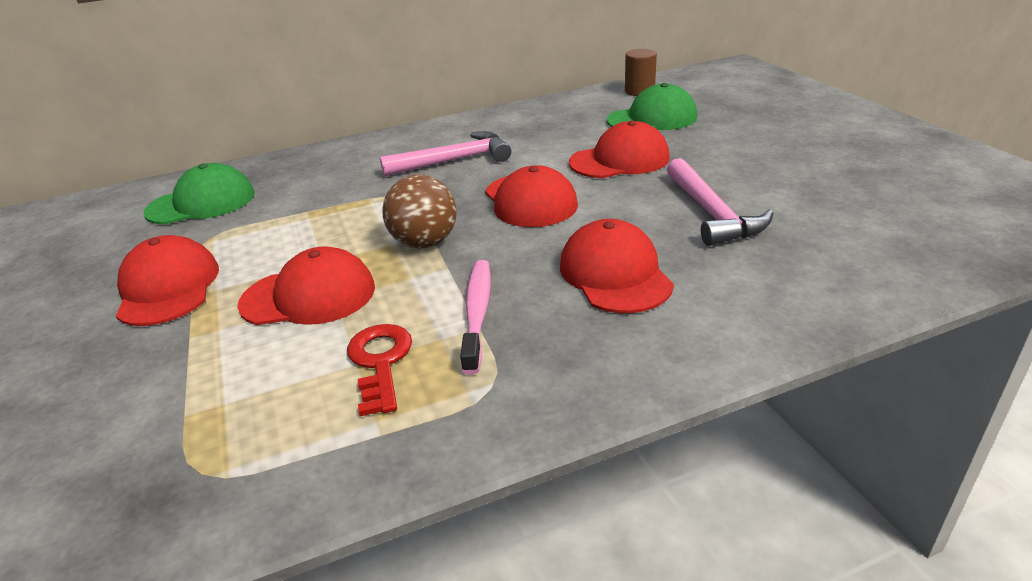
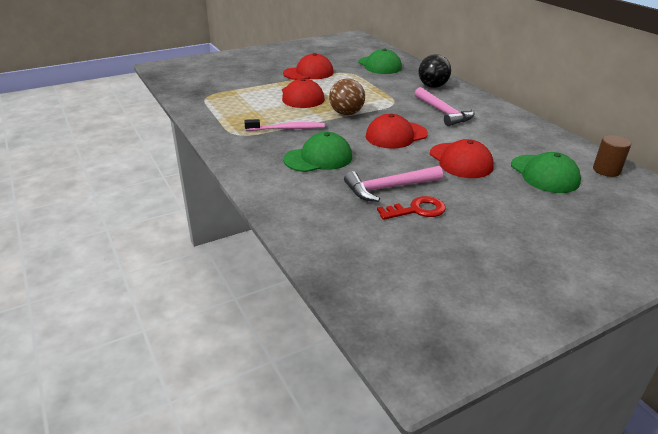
camera: 80 degrees right, 0 degrees up
(343, 162) = (432, 86): none -> black ball
(380, 362) = (256, 114): red key -> red key (417, 210)
(615, 274) = (318, 158): red cap -> green cap

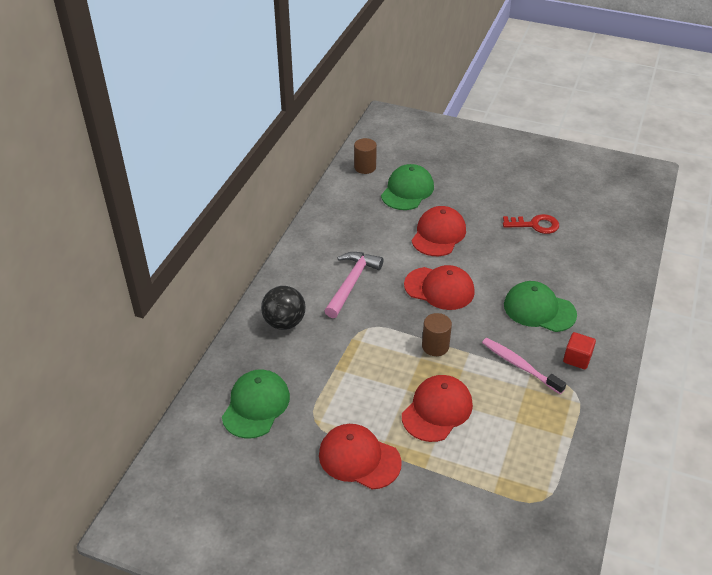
camera: 130 degrees left, 10 degrees up
(257, 148) = (577, 358): none -> red cube
(346, 113) = (435, 346): brown ball -> brown cylinder
(388, 188) = (527, 250): pink hammer -> none
(417, 210) = (535, 225): red key -> red key turned 150 degrees clockwise

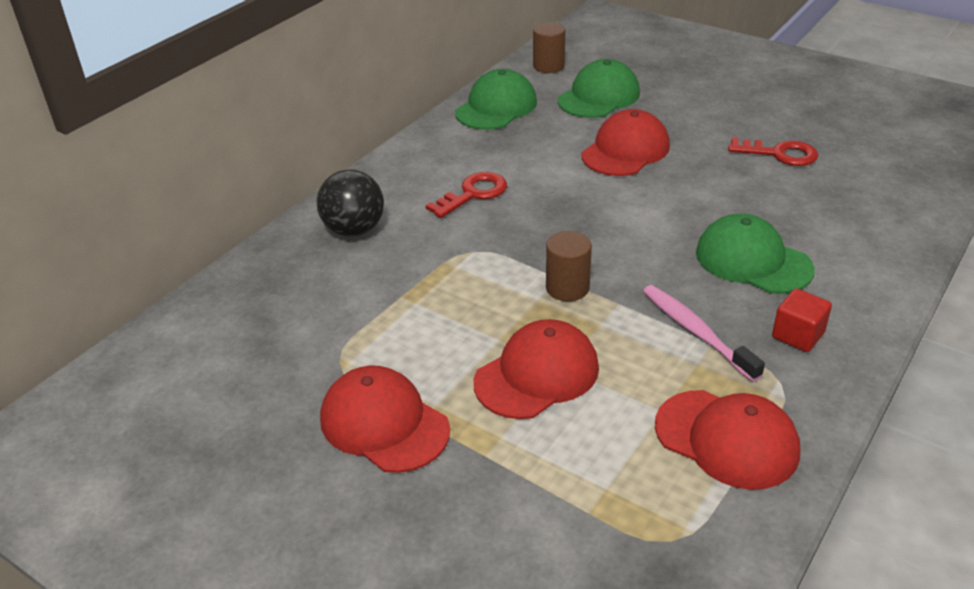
camera: 15 degrees right, 5 degrees down
(256, 405) = (262, 328): green cap -> green cap (496, 107)
(352, 283) = (473, 194): pink hammer -> red key
(439, 288) = (602, 215): red cap -> red cap (727, 439)

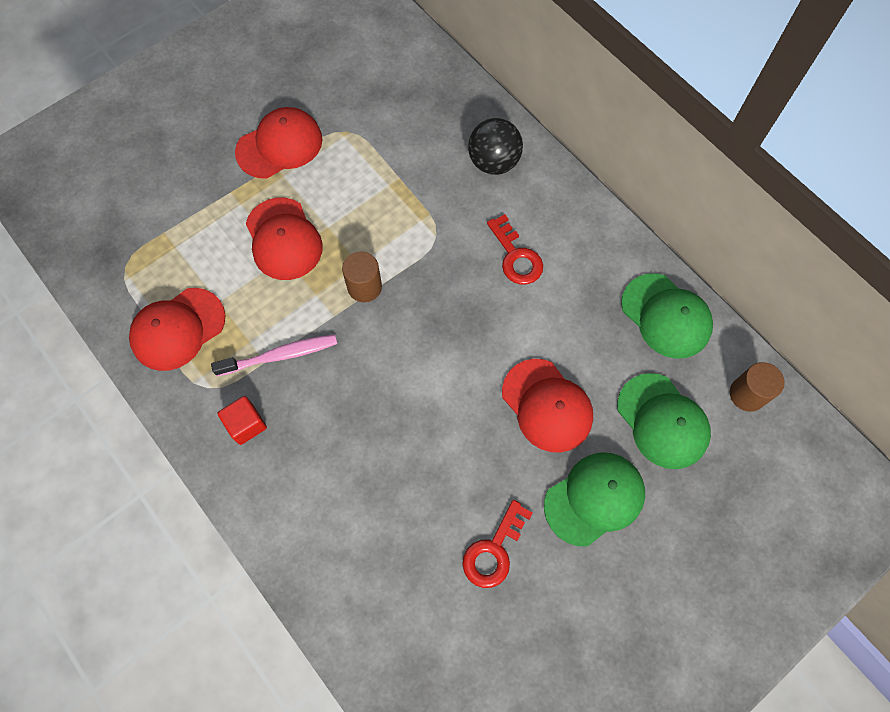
camera: 105 degrees right, 30 degrees up
(753, 261) = (342, 437): green cap -> green cap (594, 498)

